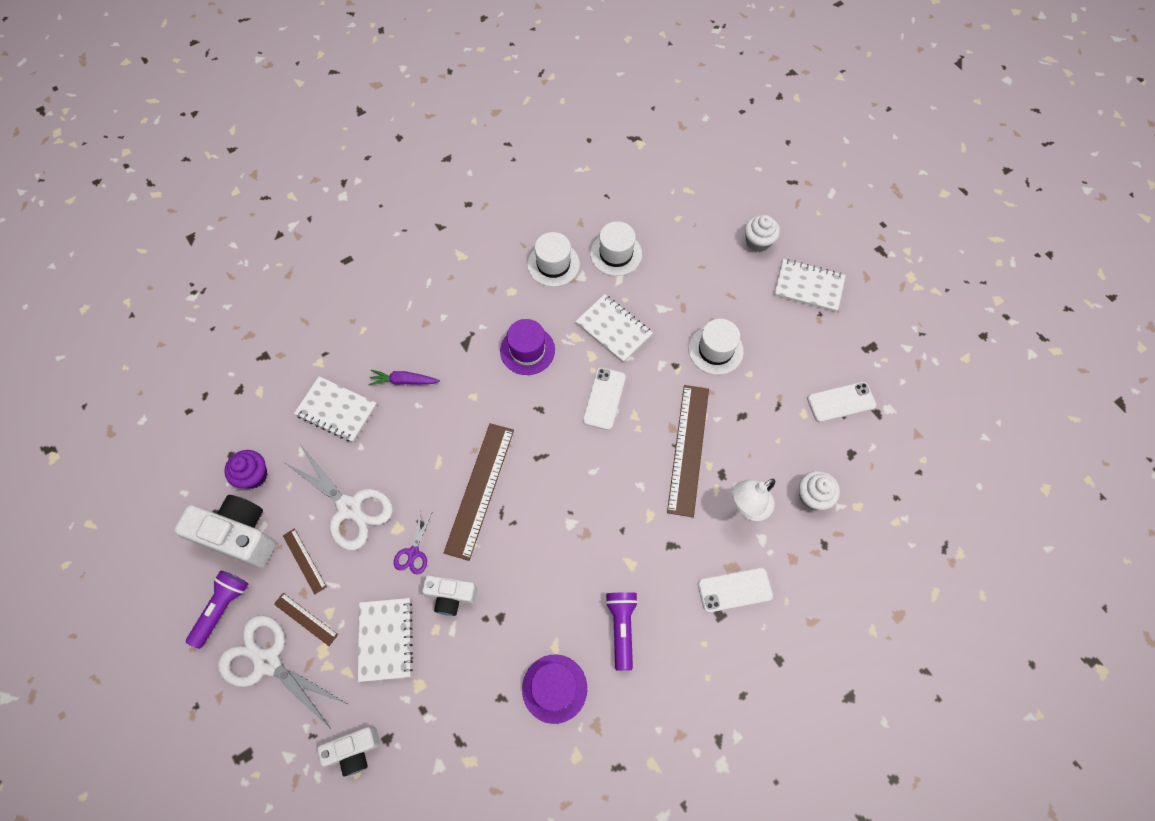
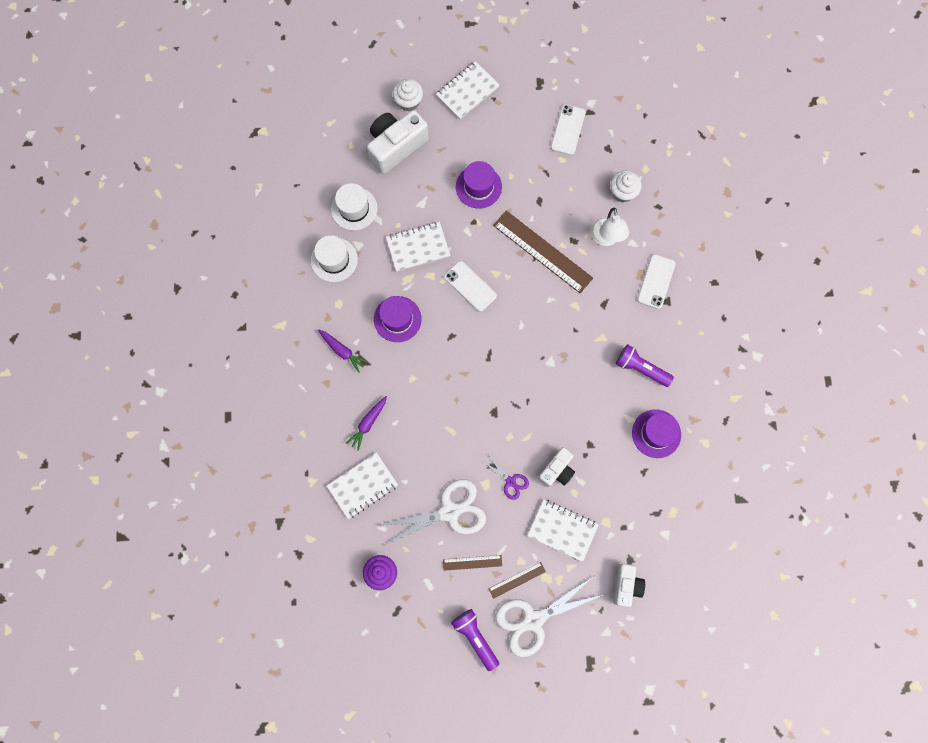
camera: 60 degrees left, 10 degrees up
(239, 535) = (425, 602): white camera -> white camera (396, 147)
(465, 320) = (342, 351): none -> purple carrot
(480, 489) = (489, 411): brown ruler -> none
(715, 350) = (478, 187): white hat -> purple hat

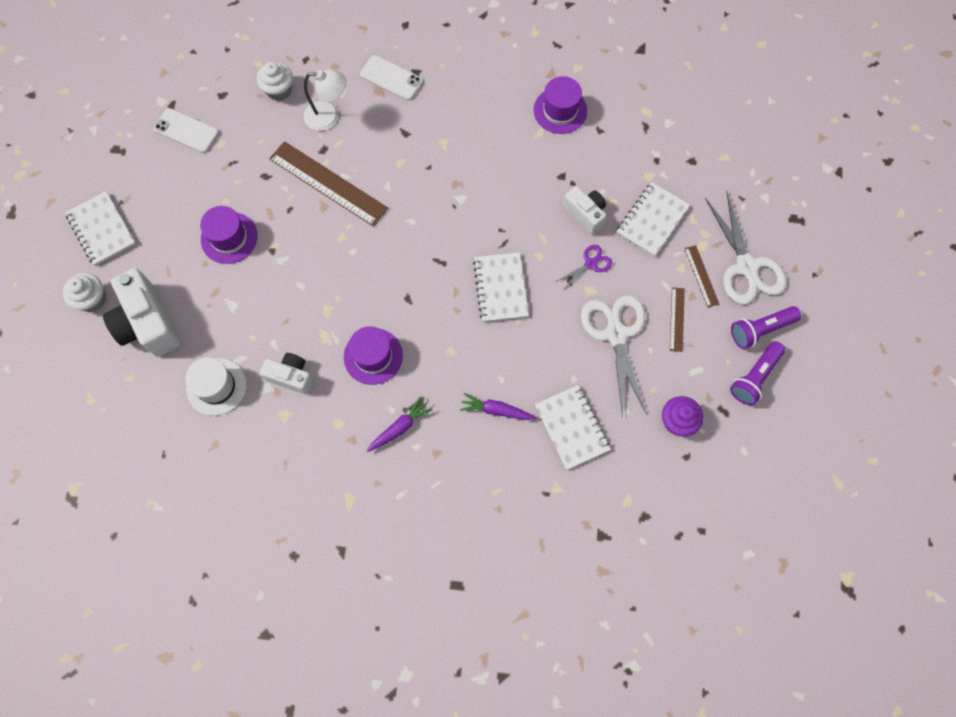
camera: 80 degrees left, 5 degrees down
(334, 260) = (278, 421): white hat -> none
(368, 423) = (496, 410): purple carrot -> purple carrot turned 150 degrees clockwise
(418, 247) = (288, 318): white notebook -> white notebook (500, 288)
(470, 286) = (351, 268): white phone -> none
(542, 251) = (328, 183): brown ruler -> brown ruler turned 75 degrees clockwise
(626, 585) = (718, 169): white camera -> white camera (291, 376)
(641, 368) = (486, 111): purple flashlight -> purple flashlight (754, 377)

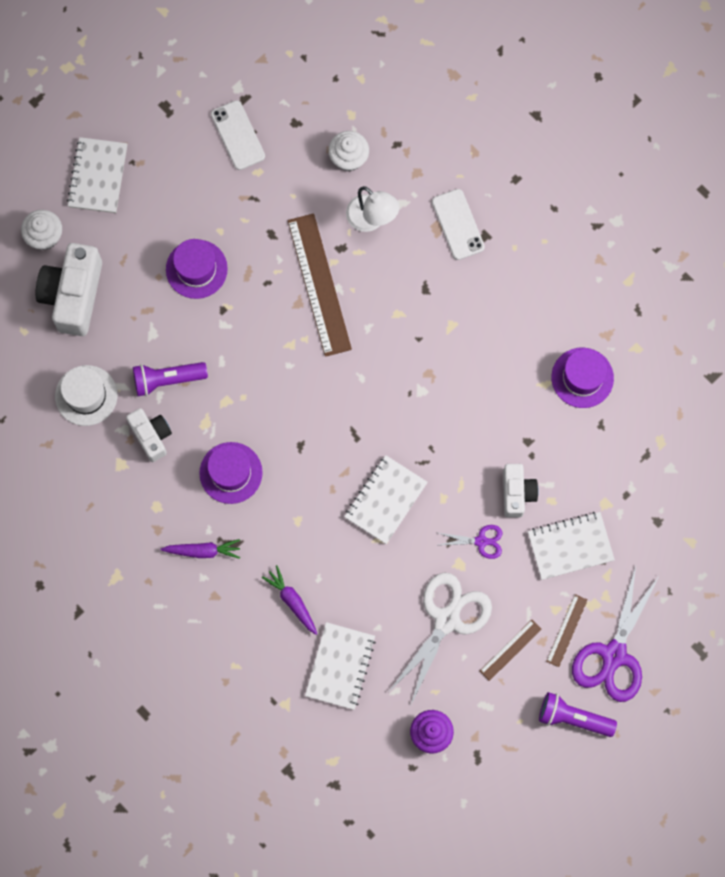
camera: 40 degrees right, 5 degrees up
(746, 266) = (614, 654): white scissors -> purple scissors
(754, 377) = (529, 752): purple flashlight -> purple flashlight (167, 380)

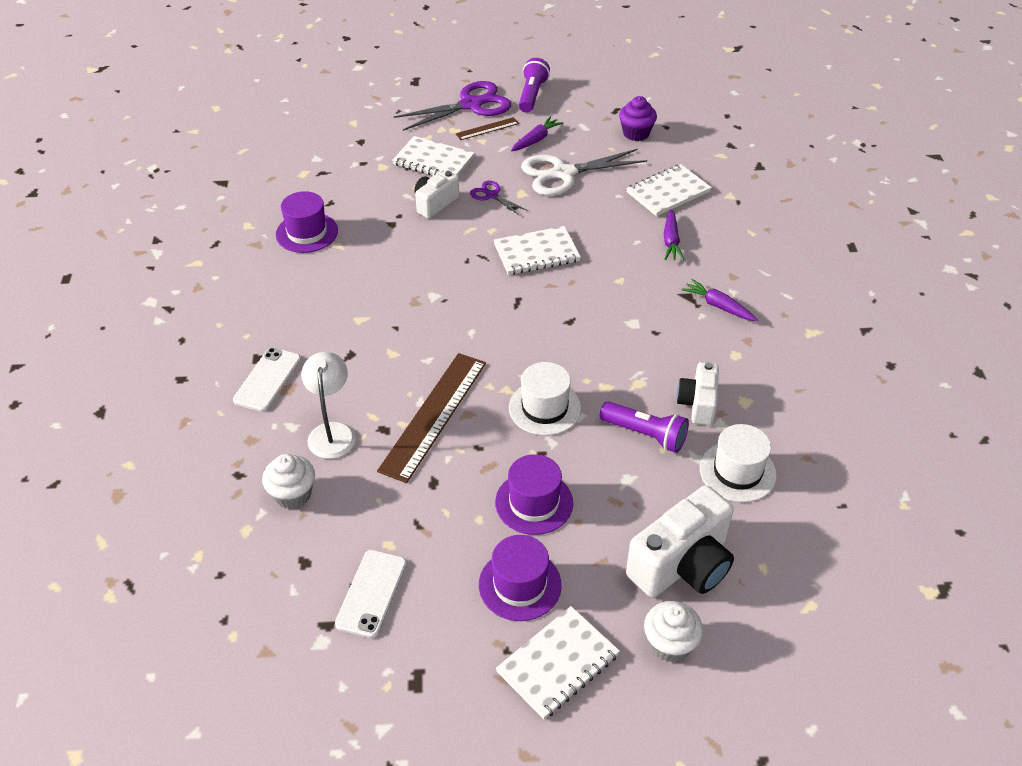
camera: 140 degrees left, 30 degrees down
(231, 473) = (647, 338): purple hat -> purple hat (520, 585)
(251, 349) = (544, 408): none -> white hat
(510, 650) = (536, 140): brown ruler -> purple carrot
(573, 718) = (532, 95): purple flashlight -> purple flashlight turned 135 degrees counterclockwise

